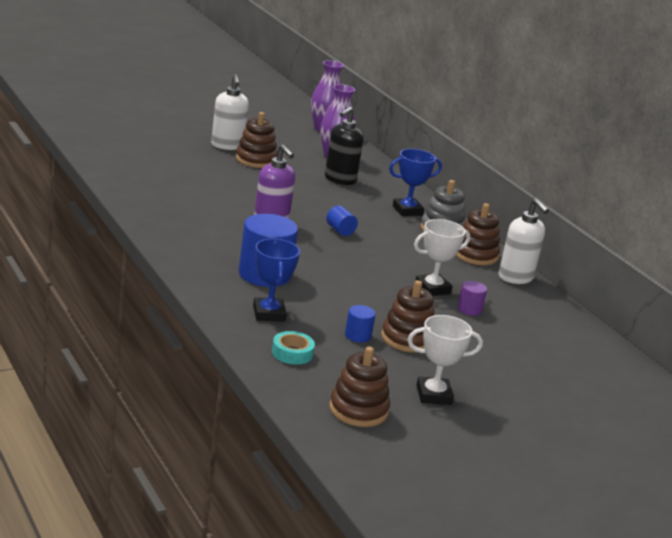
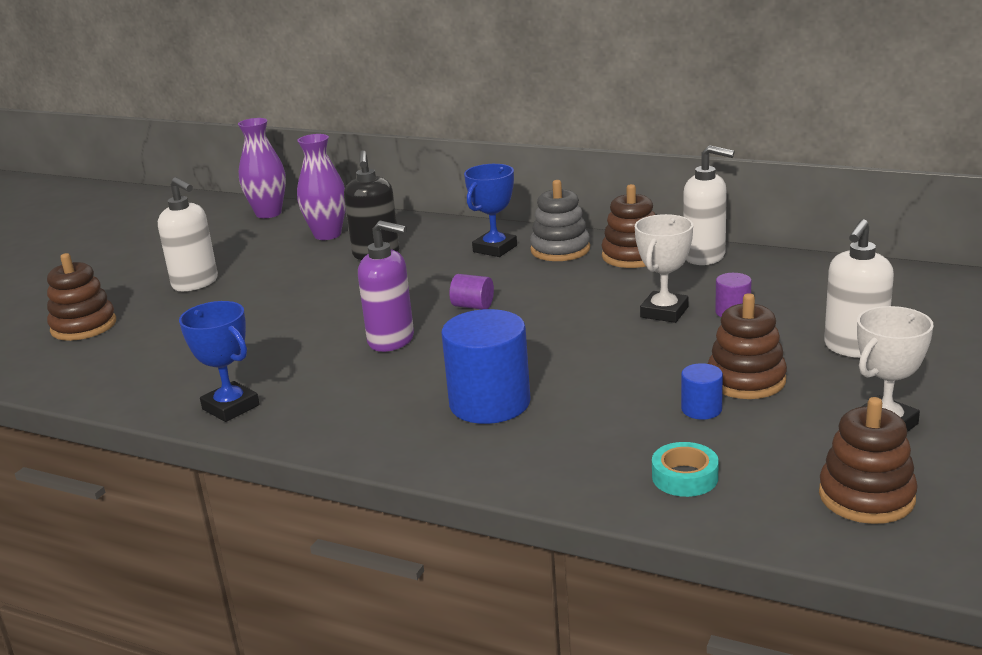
camera: 30 degrees left, 0 degrees up
(256, 160) = (254, 281): brown stacking toy -> brown stacking toy (84, 326)
(269, 313) = (577, 446): blue trophy -> blue trophy (231, 407)
(340, 230) = (473, 306): blue cylinder -> purple cylinder
(497, 361) = (854, 348): none -> white soap dispenser

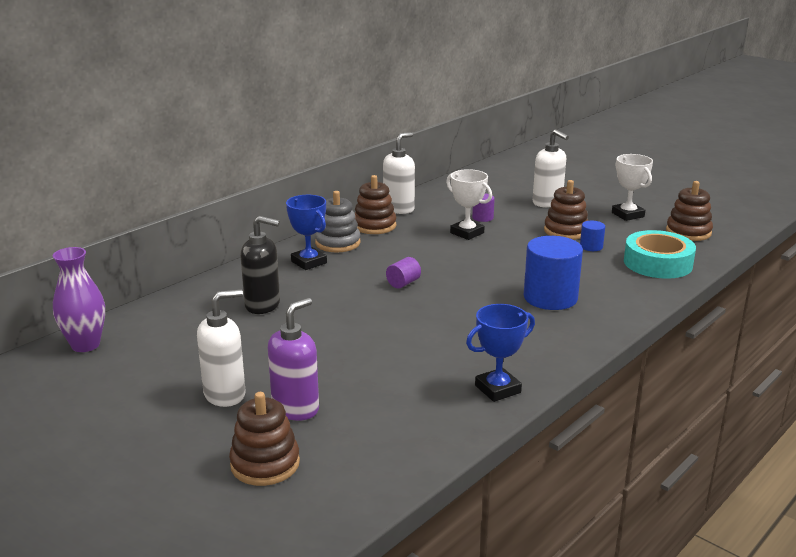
camera: 75 degrees left, 0 degrees up
(327, 235) = (188, 321): purple vase -> none
(392, 340) = (434, 317): purple soap dispenser -> purple soap dispenser (296, 408)
(685, 477) = (658, 263): turquoise tape -> turquoise tape, size x1.91

